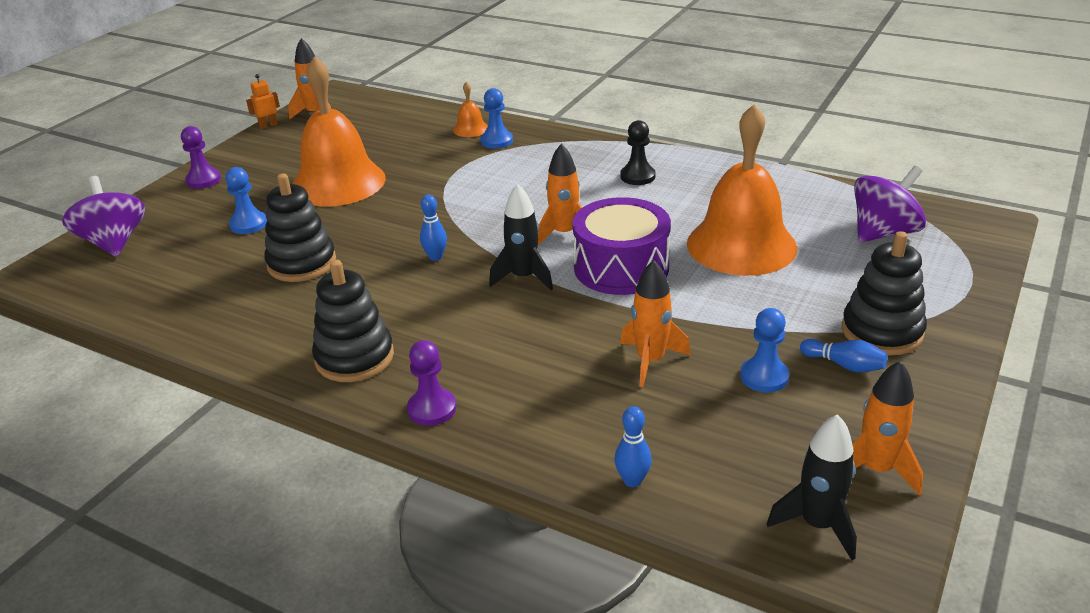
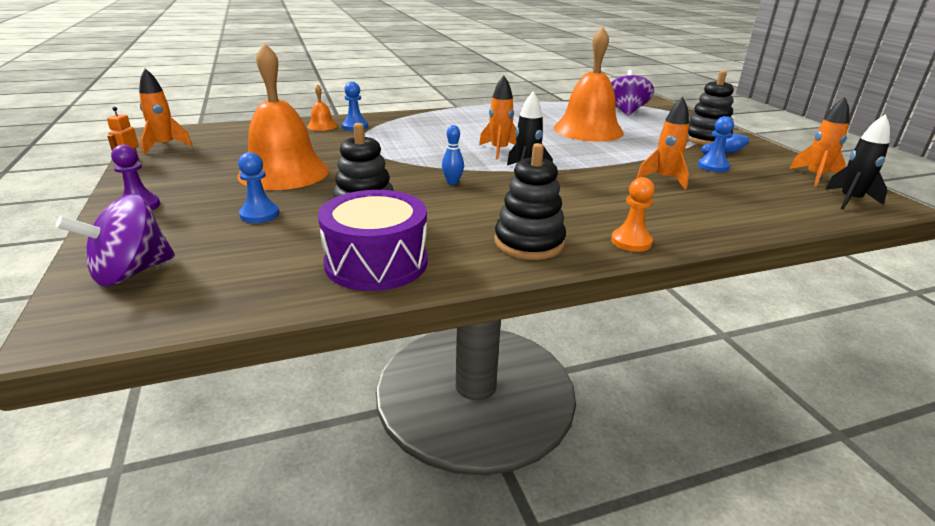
camera: 50 degrees left, 5 degrees down
(114, 242) = (131, 272): purple spinning top -> purple spinning top turned 60 degrees counterclockwise
(432, 409) = (631, 242): purple pawn -> orange pawn
(621, 267) = (561, 153): purple drum -> purple drum (376, 262)
(632, 480) = (773, 220): blue bowling pin -> none
(637, 176) = (477, 121): black pawn -> none

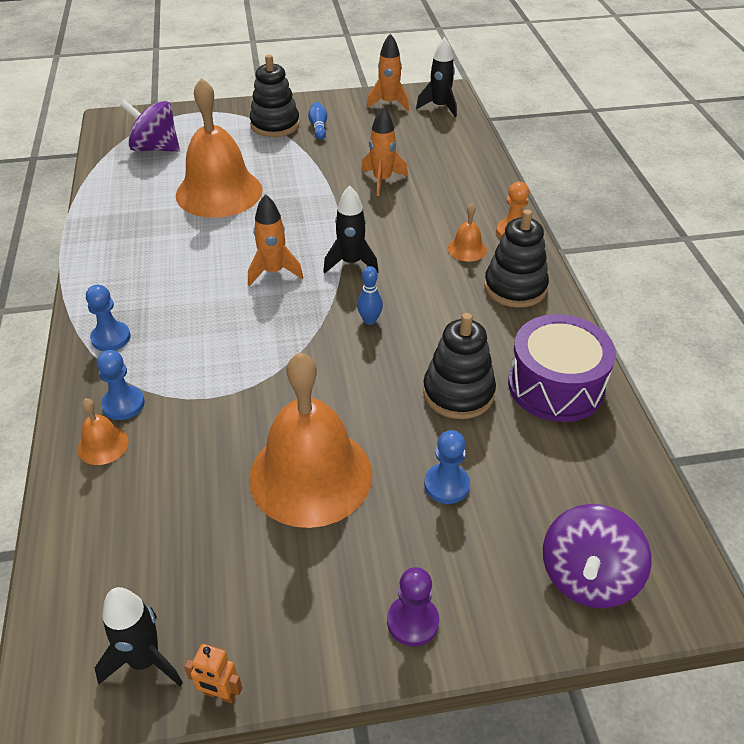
camera: 80 degrees left, 15 degrees up
(131, 272) = (588, 577): purple spinning top -> purple spinning top turned 60 degrees clockwise
(165, 146) = (145, 660): orange rocket -> black rocket
(580, 218) = (467, 249): none -> orange bell
(713, 166) = (355, 145): blue pawn -> blue pawn (111, 338)

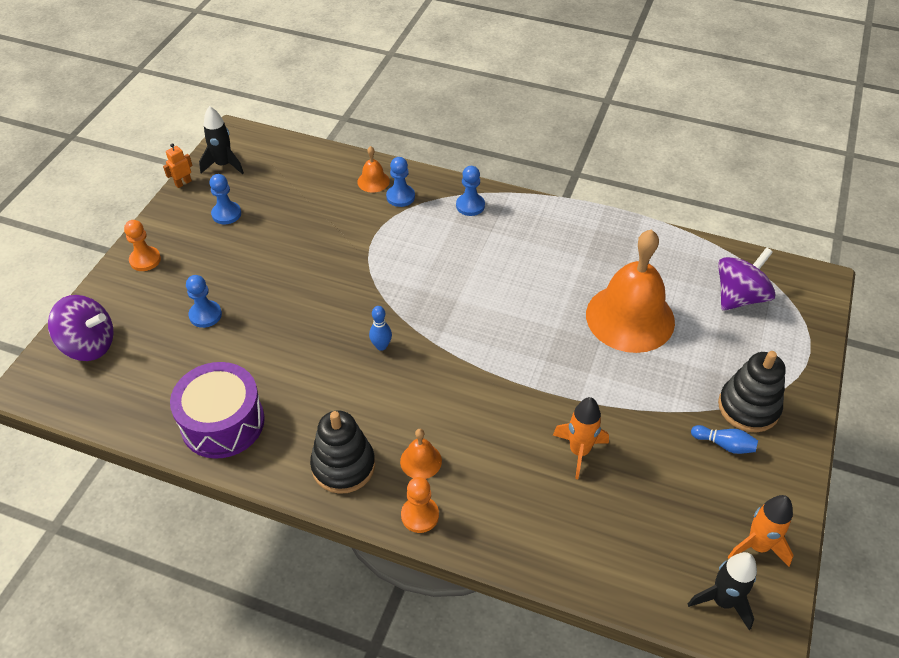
camera: 120 degrees right, 5 degrees up
(259, 579) = (226, 214): none -> blue pawn
(273, 272) = (484, 312): orange rocket -> none
(310, 475) = (271, 257): orange bell -> none
(351, 263) = (460, 366): black rocket -> none
(412, 621) = (145, 260): purple pawn -> orange pawn
(458, 393) = (268, 360): black stacking toy -> none
(588, 577) = (89, 345): purple spinning top -> purple spinning top turned 135 degrees clockwise

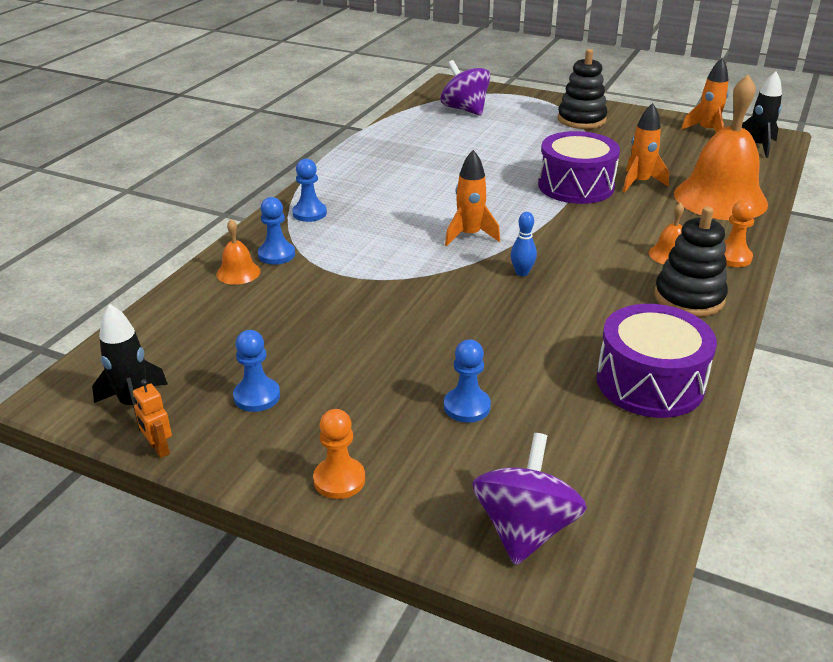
camera: 85 degrees left, 15 degrees down
(443, 310) = (469, 235): none -> orange rocket
(559, 392) = (576, 186): none -> purple drum
(630, 317) = (486, 150): orange bell -> orange bell (720, 198)
(724, 444) = (619, 131): blue bowling pin -> none

